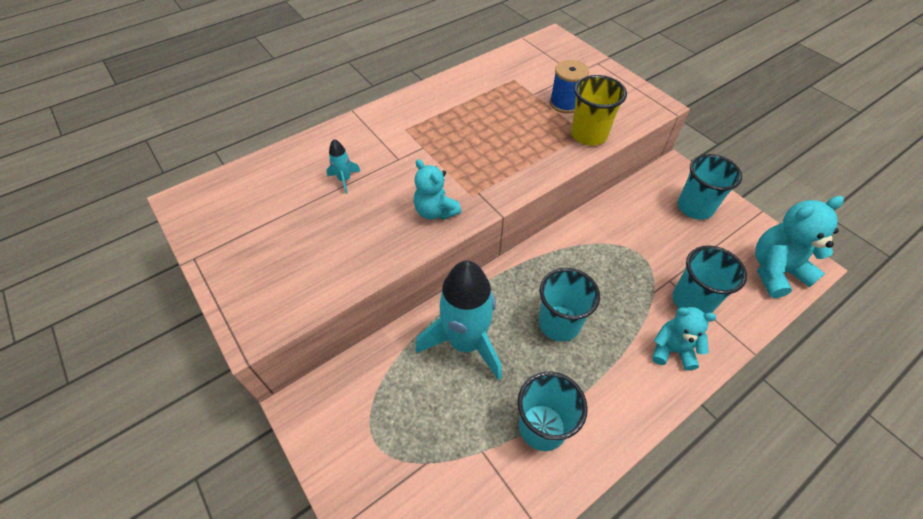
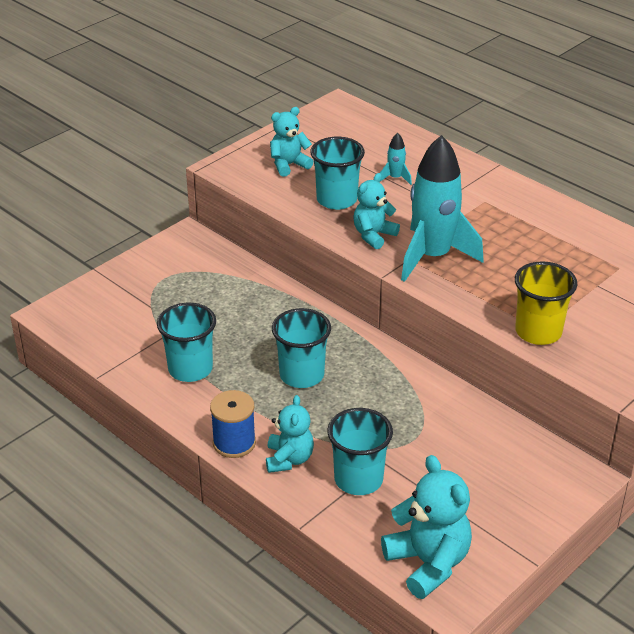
camera: 80 degrees right, 15 degrees down
(281, 262) = (289, 165): none -> turquoise teddy bear
(465, 342) = (265, 315): turquoise rocket -> turquoise rocket (432, 256)
(565, 103) = (591, 311): blue spool -> blue spool (234, 443)
(694, 207) = (515, 492): turquoise cup -> turquoise cup (336, 200)

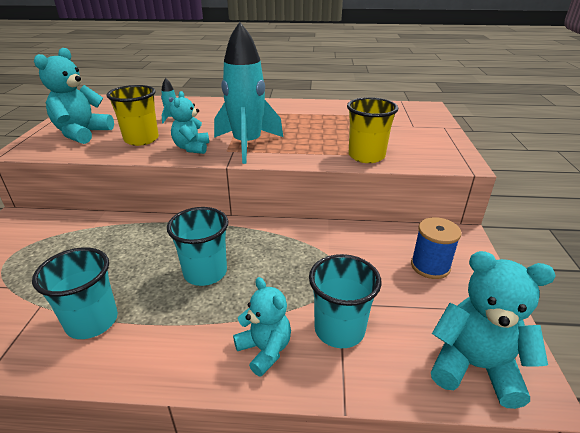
camera: 40 degrees left, 5 degrees down
(234, 443) = (197, 367): blue spool -> blue spool (430, 266)
(289, 165) = (82, 133): turquoise teddy bear -> turquoise teddy bear, size x1.55
(336, 200) = (141, 139): turquoise cup -> yellow cup

